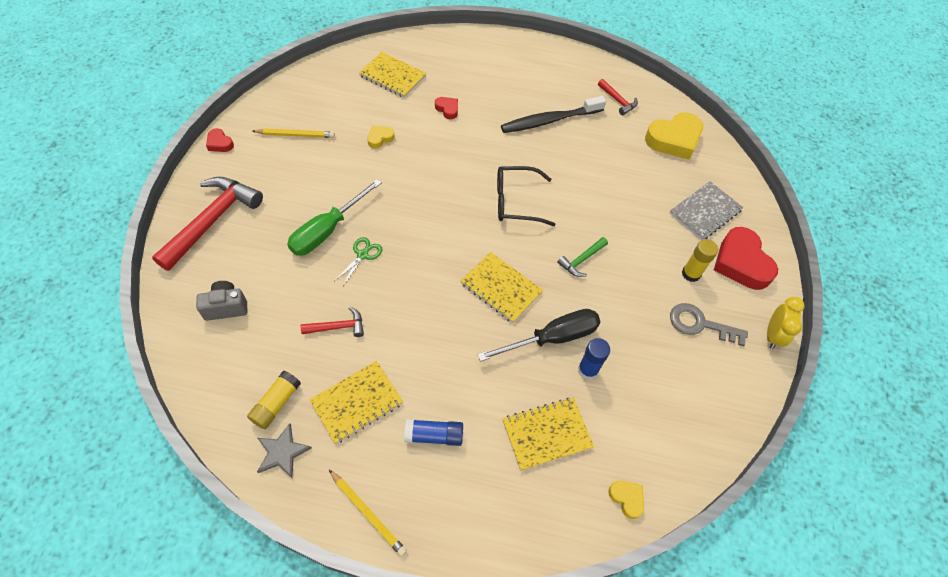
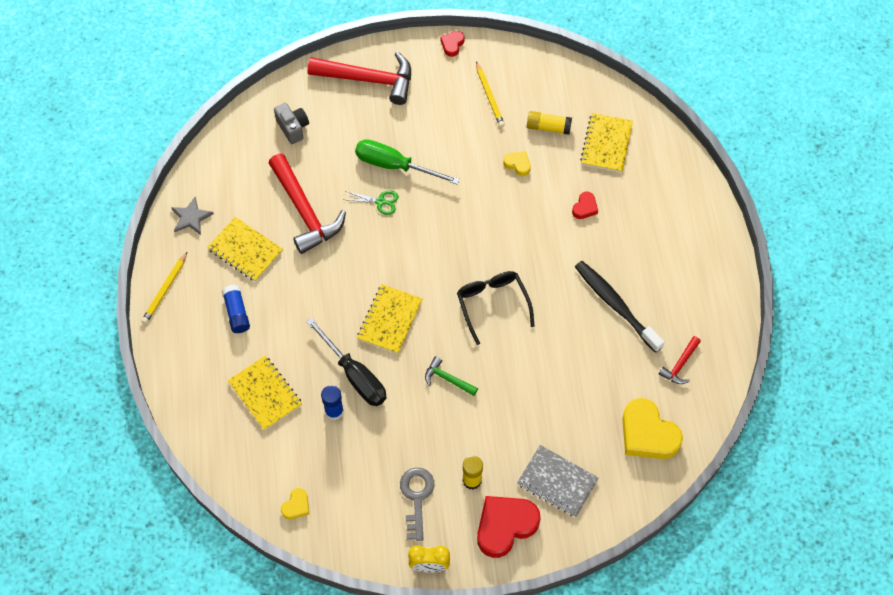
camera: 75 degrees right, 5 degrees up
(276, 403) = (226, 197): yellow glue stick -> yellow glue stick (548, 127)
(338, 327) = (304, 211): red hammer -> red hammer, size x2.09
(627, 498) = (231, 466): yellow heart -> yellow heart (296, 506)

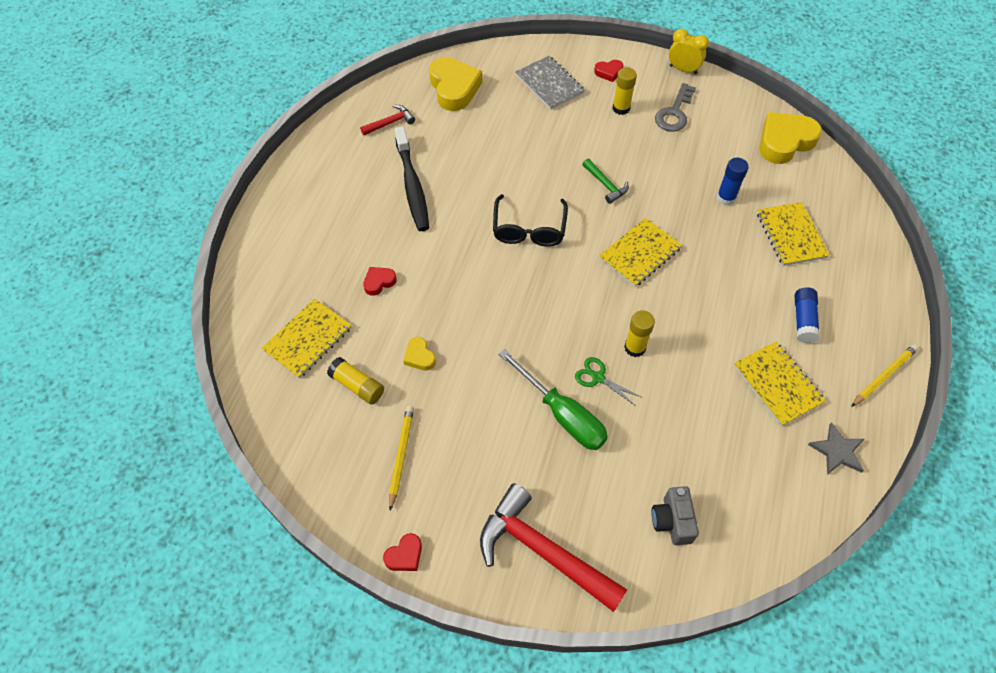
camera: 155 degrees left, 5 degrees down
(296, 506) = (784, 142): yellow heart -> yellow heart, size x2.10
(304, 211) = (692, 402): red hammer -> none
(354, 375) = (695, 219): black screwdriver -> none
(362, 235) = (634, 348): none -> yellow glue stick
(505, 526) = (609, 72): red heart -> red heart, size x0.48

